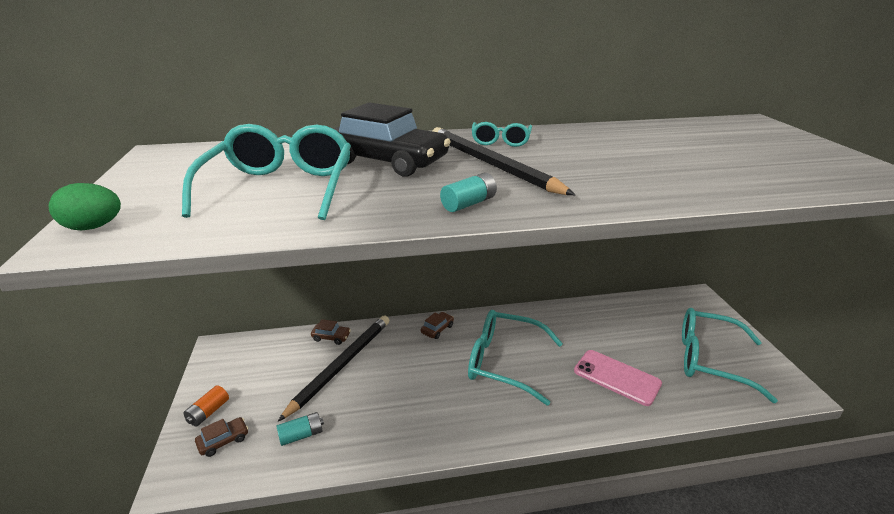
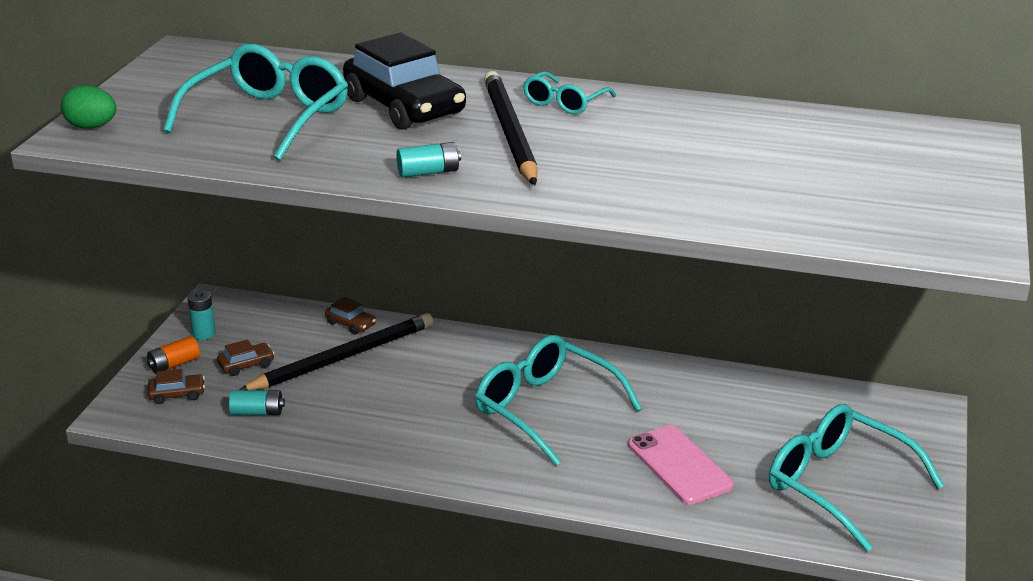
camera: 25 degrees right, 0 degrees up
(222, 377) = (204, 334): none -> turquoise battery
(437, 329) = (491, 349): brown car -> brown car (246, 365)

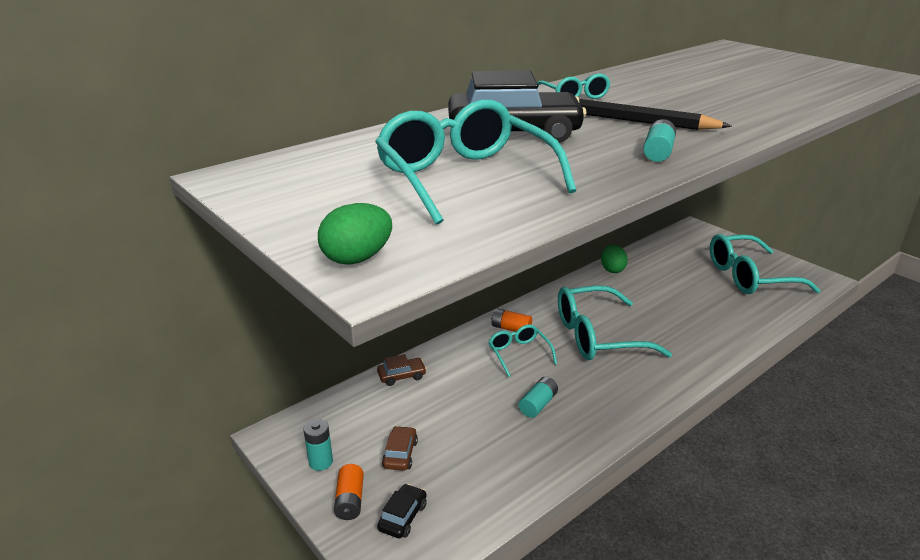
camera: 55 degrees left, 0 degrees up
(177, 394) = (403, 517): brown car -> black car
(257, 412) = (480, 474): turquoise battery -> turquoise battery (538, 404)
(343, 357) = (445, 397): black pencil -> none
(456, 372) = (519, 354): none -> turquoise glasses
(497, 352) = (511, 328): none -> orange battery
(679, 465) = (698, 314): pink phone -> none
(711, 376) = (612, 269): none -> green egg

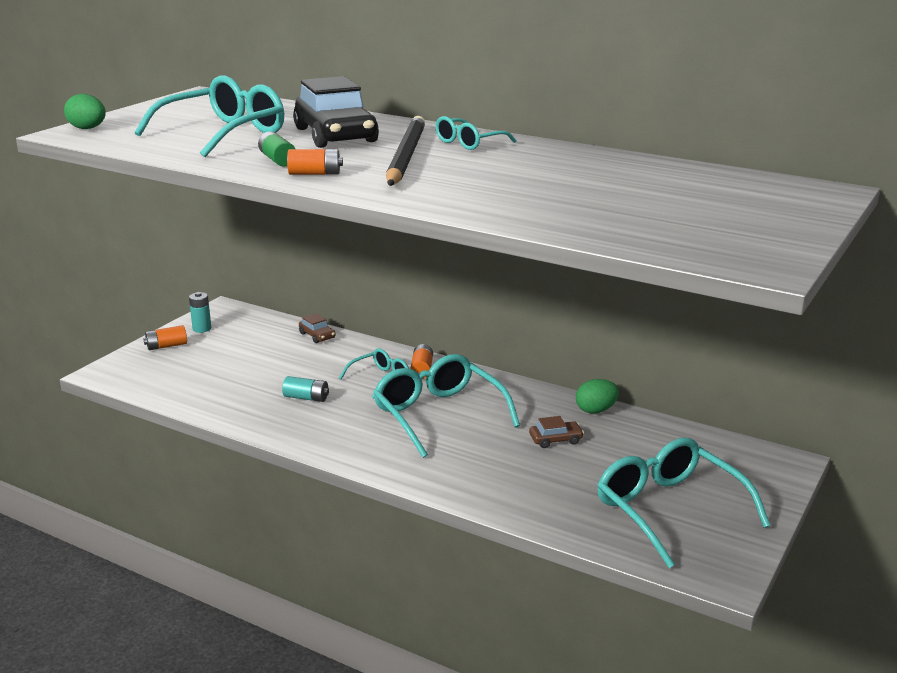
camera: 70 degrees right, 5 degrees down
(400, 454) = (220, 353): brown car -> brown car (555, 440)
(403, 517) = (155, 366): black car -> none
(599, 162) = (277, 160): none -> green battery
(658, 152) = (315, 174): turquoise battery -> orange battery

